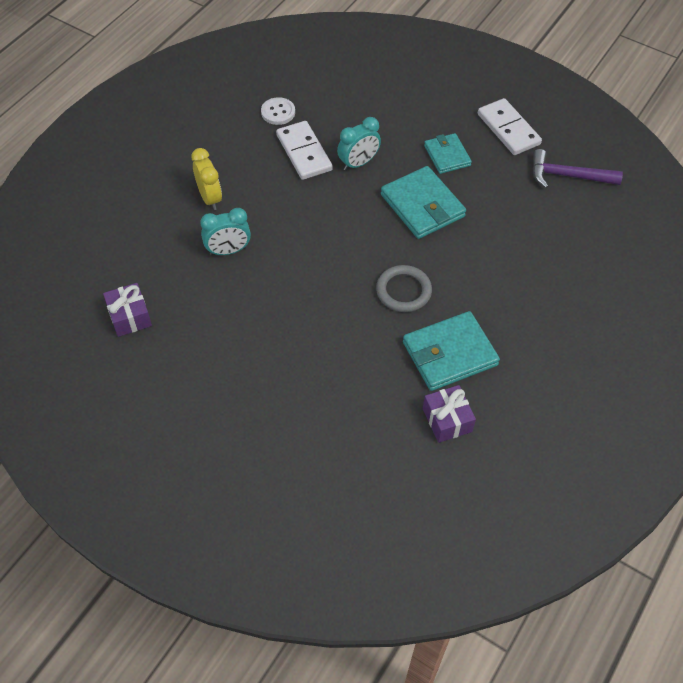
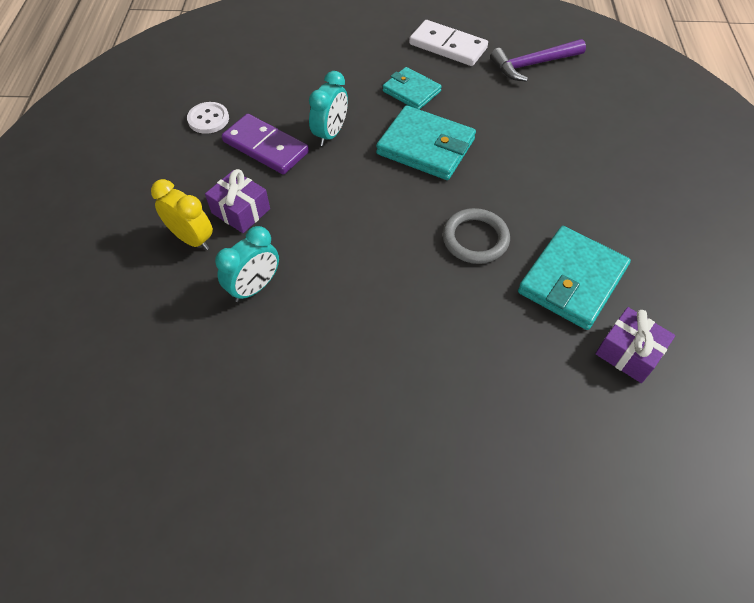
camera: 30 degrees left, 0 degrees up
(130, 316) = (184, 428): purple gift -> purple gift (241, 211)
(304, 152) = (266, 147): white domino -> purple domino

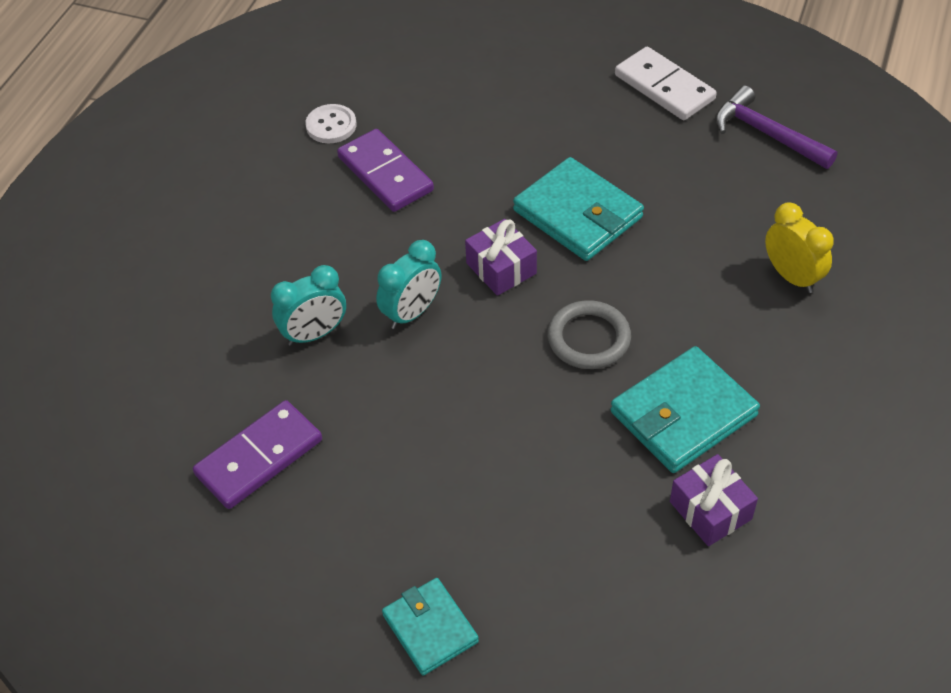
camera: 20 degrees right, 5 degrees down
(192, 239) = (265, 264): yellow clock -> yellow clock (791, 277)
(241, 211) = (330, 244): purple gift -> purple gift (501, 268)
(245, 408) = (259, 457): none -> purple domino
(330, 134) = (468, 173): turquoise clock -> turquoise clock (412, 313)
(411, 91) = (590, 139): turquoise wallet -> turquoise wallet (430, 628)
(533, 64) = (766, 134): purple hammer -> purple hammer turned 45 degrees clockwise

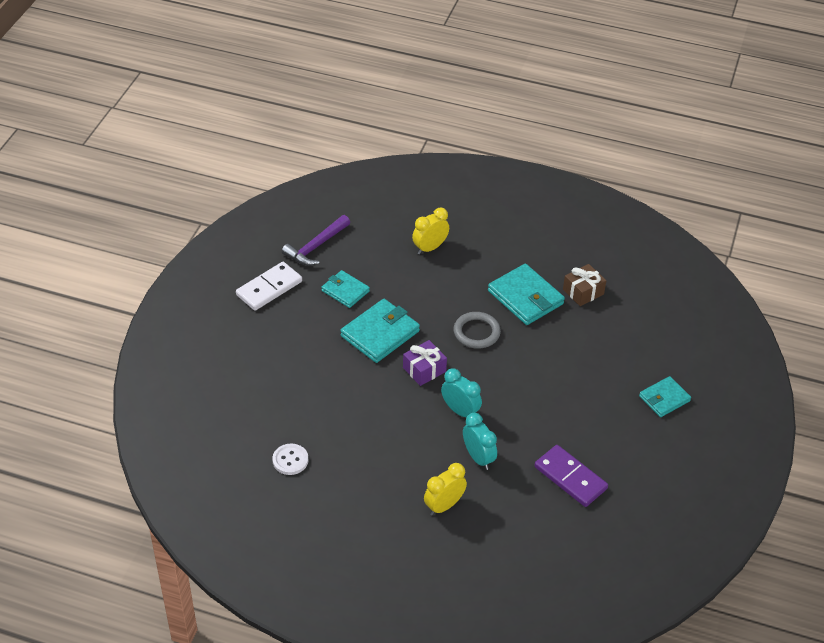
camera: 95 degrees left, 5 degrees down
(228, 291) = (444, 506): none -> yellow clock
(385, 174) = (340, 428): purple domino -> none
(669, 171) = (345, 291): none -> turquoise wallet
(710, 510) = (583, 292): purple gift -> brown gift

